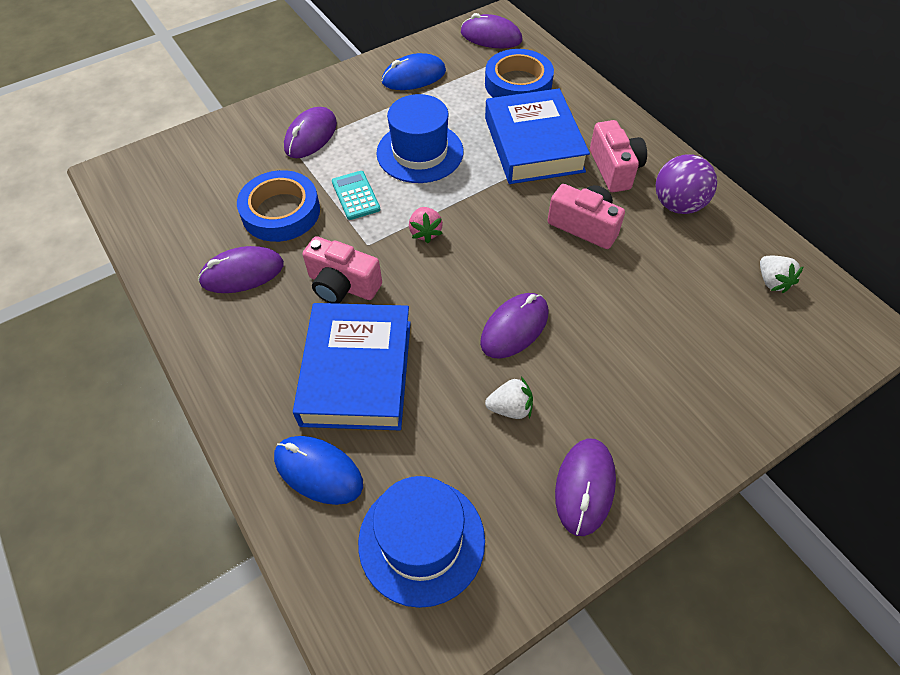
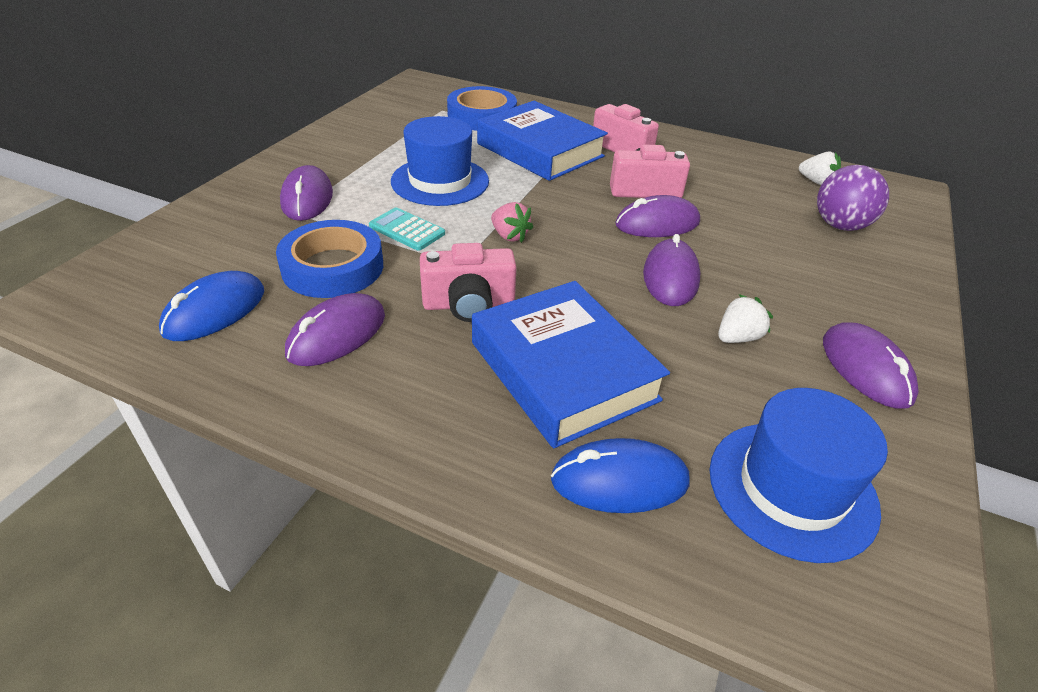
camera: 35 degrees left, 15 degrees down
(414, 77) = (376, 132): blue mouse -> blue mouse (215, 311)
(491, 37) = (423, 92): purple mouse -> purple mouse (657, 224)
(677, 205) = (697, 157): purple ball -> purple ball (840, 225)

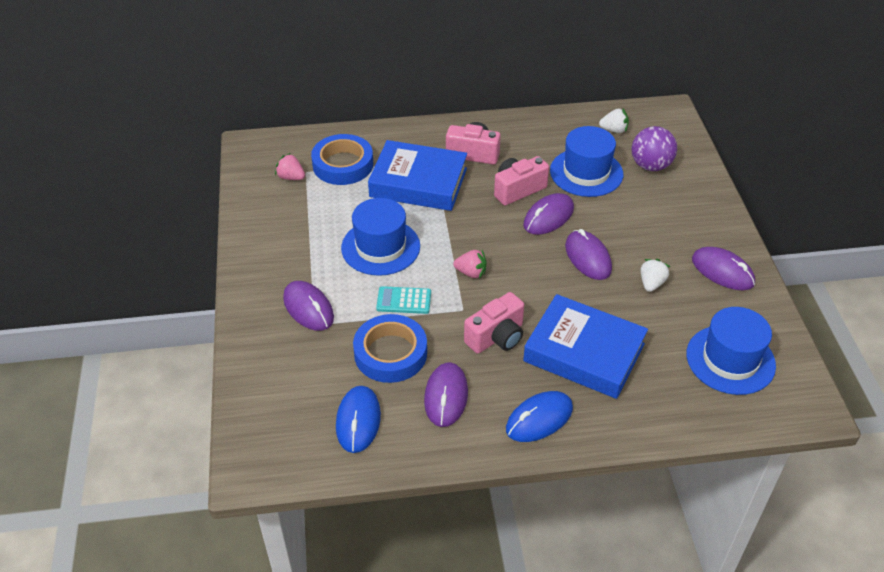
camera: 30 degrees left, 5 degrees up
(423, 109) = (291, 177): none -> pink strawberry
(619, 481) = (658, 398): blue mouse -> blue mouse (539, 419)
(745, 204) = (586, 172): none -> blue hat

